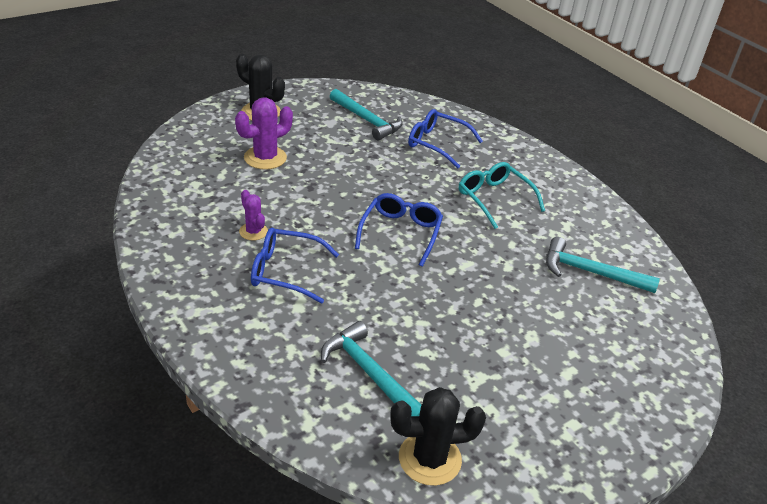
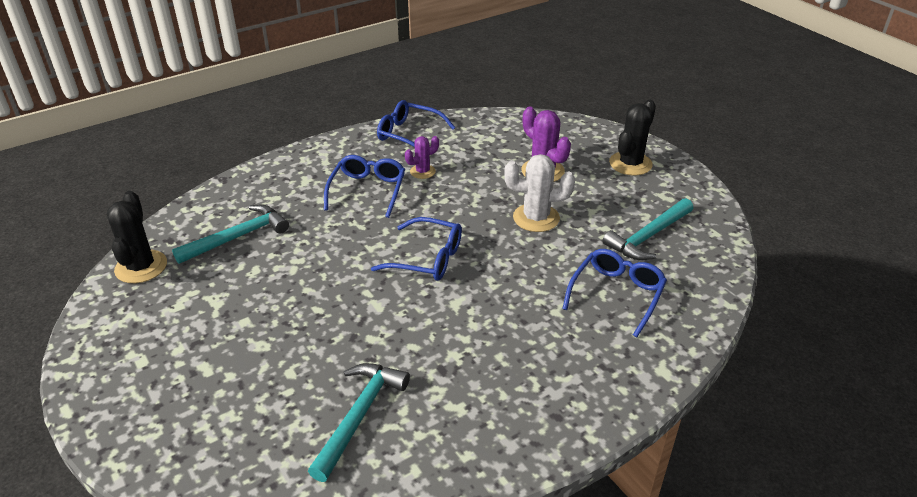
camera: 95 degrees right, 0 degrees up
(171, 240) = (409, 134): none -> blue glasses
(340, 169) = (536, 218): none -> white cactus
(494, 199) = (503, 339): turquoise glasses -> none

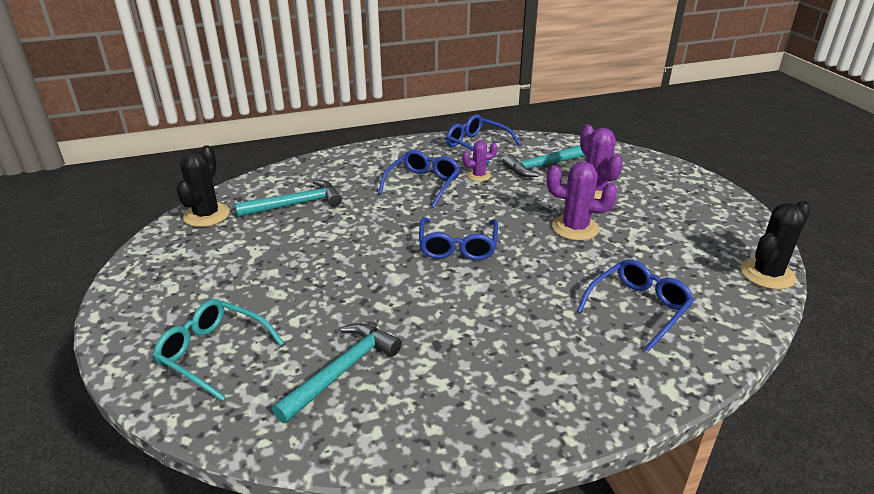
camera: 15 degrees right, 5 degrees down
(218, 424) = (213, 353): none -> turquoise glasses
(428, 259) = (458, 247): blue glasses -> blue glasses turned 60 degrees clockwise
(536, 218) = (575, 228): white cactus -> purple cactus
(630, 164) = (686, 195): black cactus -> black cactus (767, 274)
(647, 237) = (686, 261): turquoise hammer -> turquoise hammer (543, 166)

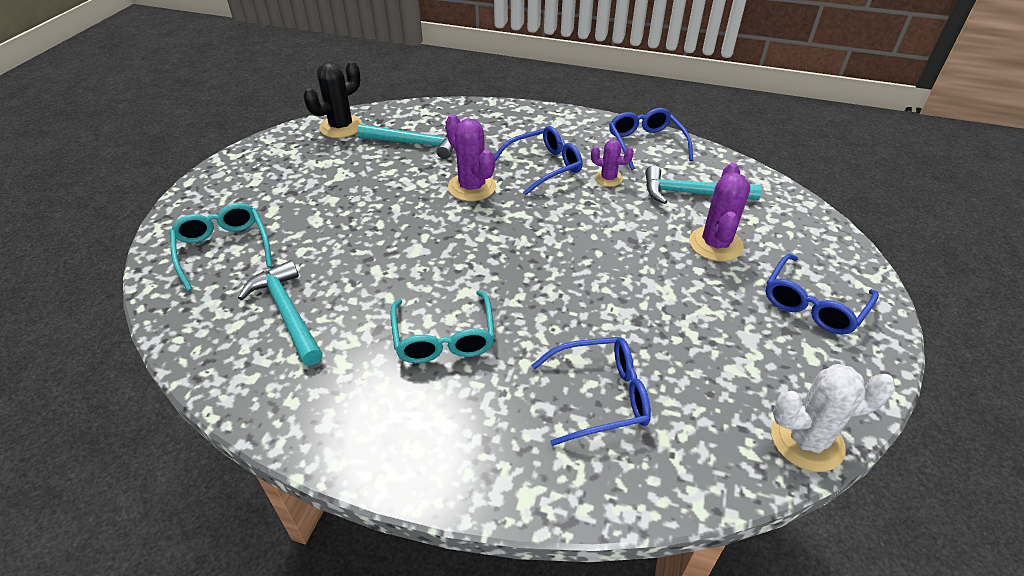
camera: 35 degrees right, 10 degrees up
(343, 370) = (287, 312): turquoise hammer -> turquoise hammer turned 105 degrees counterclockwise
(458, 247) = (502, 245): blue glasses -> blue glasses (813, 304)
(494, 325) = (444, 338): none -> turquoise glasses
(575, 228) = (640, 278): purple cactus -> purple cactus (472, 187)
(767, 274) = (807, 441): black cactus -> white cactus

